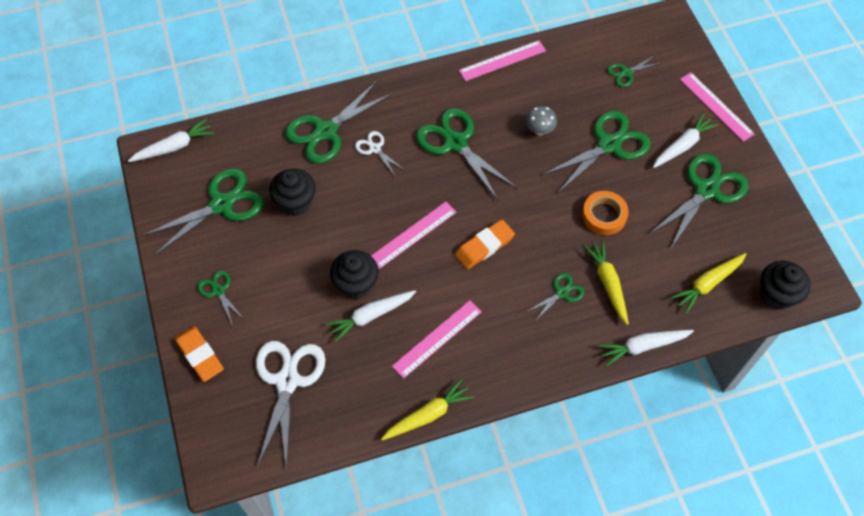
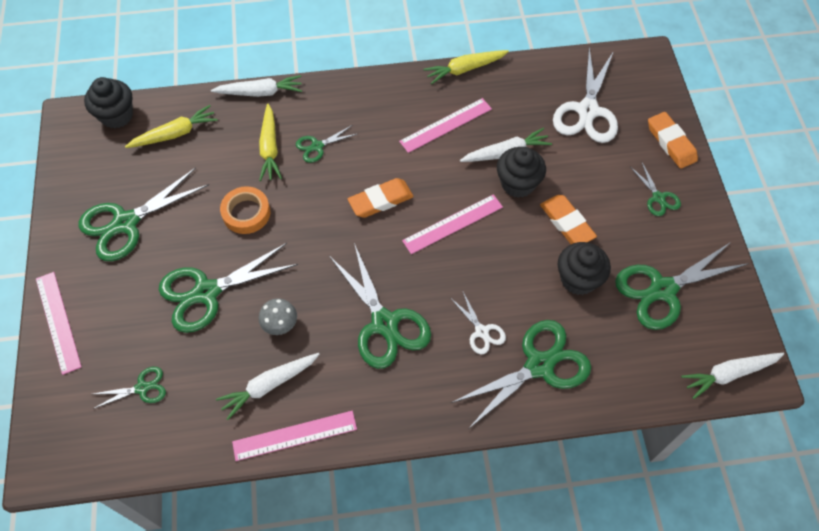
camera: 170 degrees left, 0 degrees up
(307, 252) = (566, 223): none -> orange eraser
(683, 145) = (124, 278): white carrot -> white carrot (269, 385)

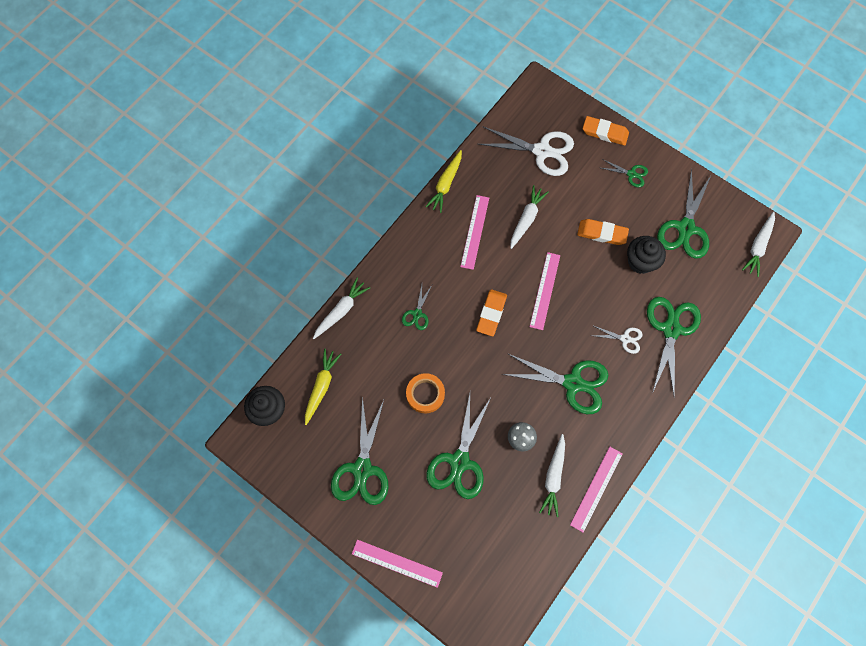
camera: 45 degrees left, 10 degrees up
(142, 388) = (490, 548): green scissors -> none
(270, 148) = (390, 341): yellow carrot -> none
(518, 183) = (552, 233): black cupcake -> none
(587, 111) = (542, 151): white scissors -> white scissors turned 45 degrees counterclockwise

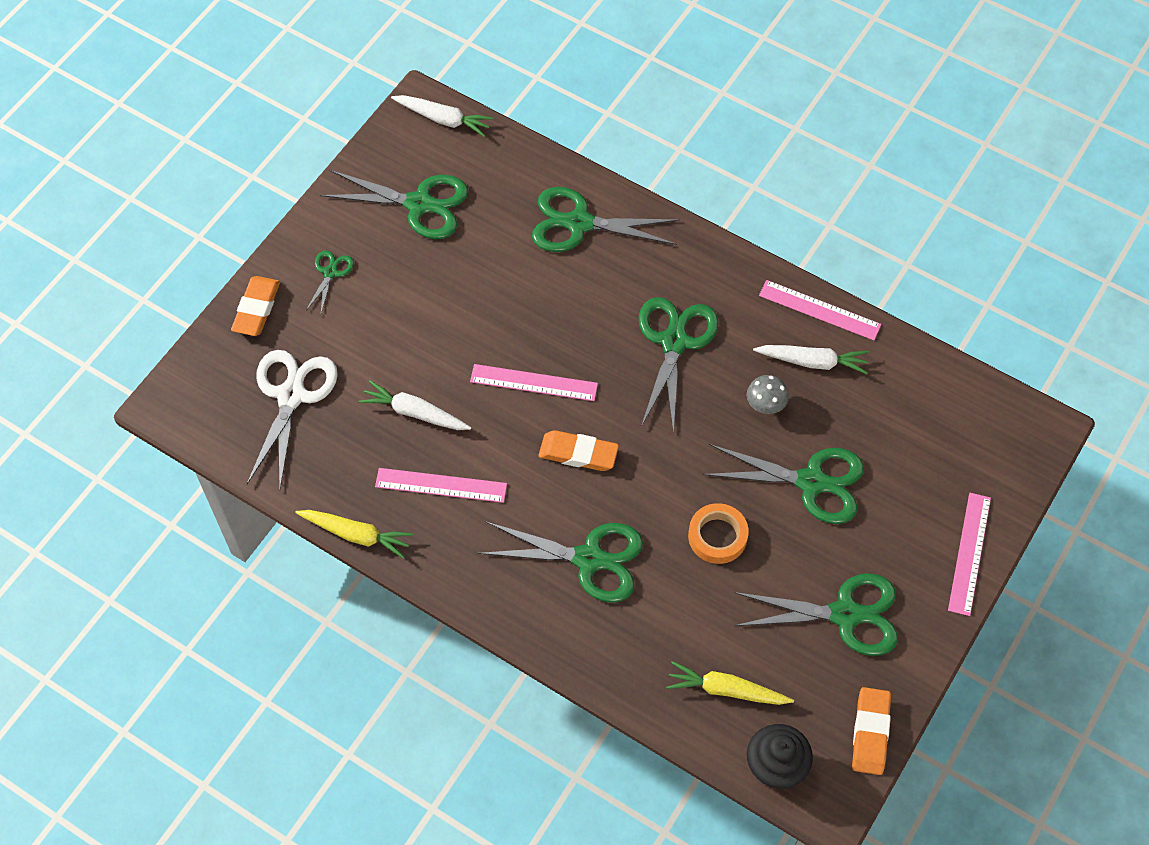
camera: 95 degrees left, 10 degrees down
(341, 310) = (595, 675): white carrot -> none
(417, 314) = (589, 559): green scissors -> green scissors, size x1.99
(602, 233) = (434, 310): orange eraser -> orange eraser (870, 733)
(625, 339) = (599, 278): white scissors -> none
(640, 262) = (477, 260): black cupcake -> none

